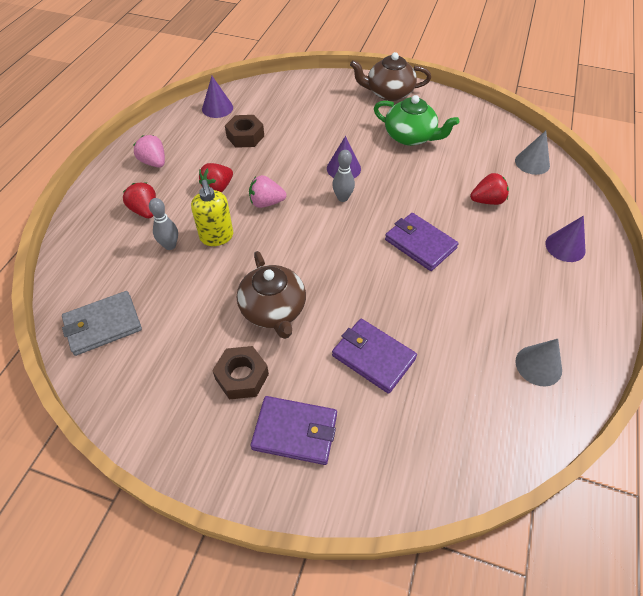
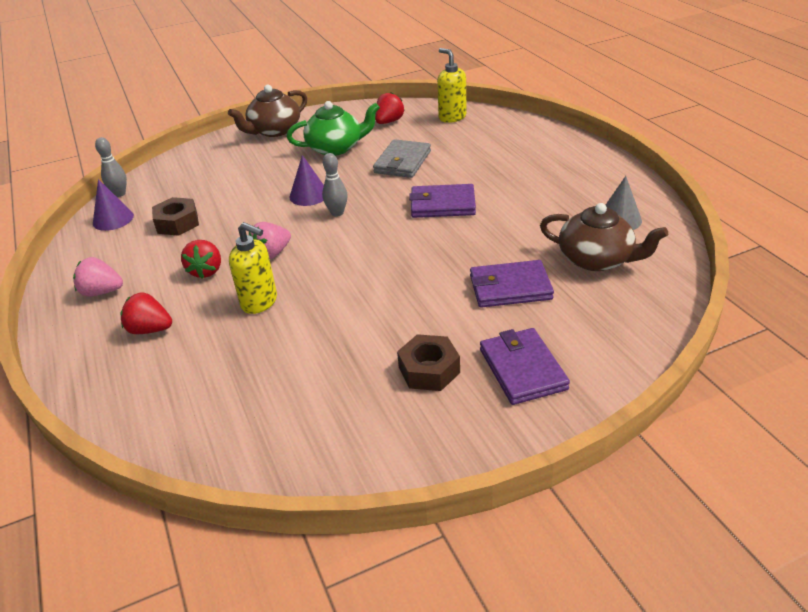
camera: 40 degrees left, 15 degrees down
(103, 325) = (239, 432): grey wallet -> grey wallet (402, 162)
(170, 245) = (220, 336): grey bowling pin -> grey bowling pin (119, 194)
(273, 310) = (388, 313): brown teapot -> brown teapot (596, 259)
(295, 431) = (522, 369): purple wallet -> purple wallet turned 75 degrees counterclockwise
(487, 201) = (453, 154): red strawberry -> red strawberry (389, 122)
(532, 163) = (452, 117): grey cone -> yellow soap dispenser
(565, 247) = (542, 150): purple cone -> none

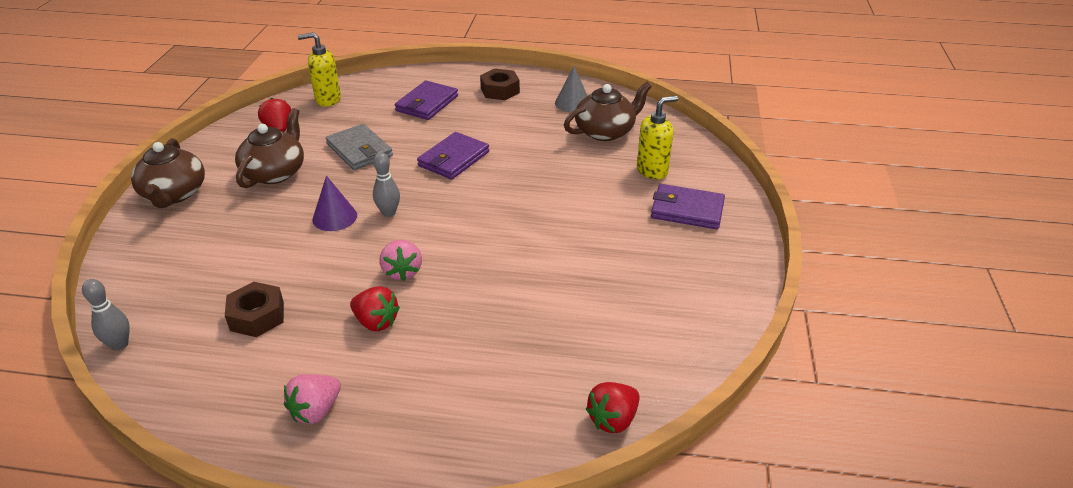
camera: 60 degrees left, 0 degrees up
(113, 219) = (171, 365): purple cone -> none
(150, 329) = (429, 389): red strawberry -> red strawberry (613, 419)
(260, 302) = (469, 304): yellow soap dispenser -> yellow soap dispenser (652, 171)
(336, 148) = (275, 172): green teapot -> brown teapot
(429, 370) = (650, 249): brown nut -> brown nut (500, 90)
(510, 287) = (596, 177): purple wallet -> purple wallet (427, 103)

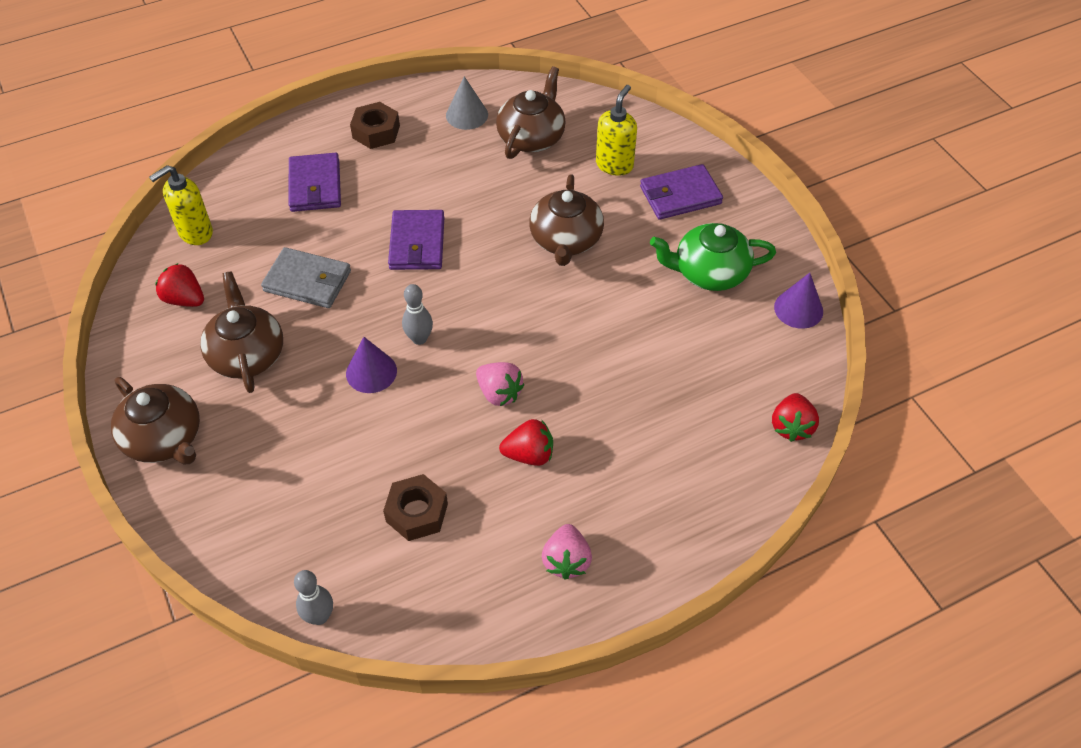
camera: 35 degrees left, 15 degrees up
(561, 200) = (566, 240): none -> brown teapot
(657, 271) = (709, 272): none -> green teapot
(713, 333) = (798, 309): none -> purple cone

